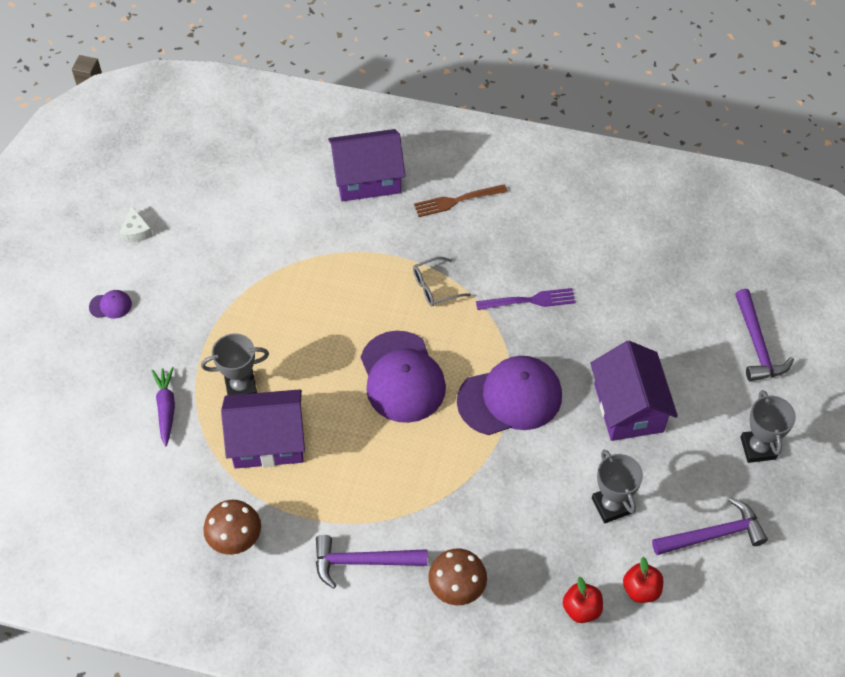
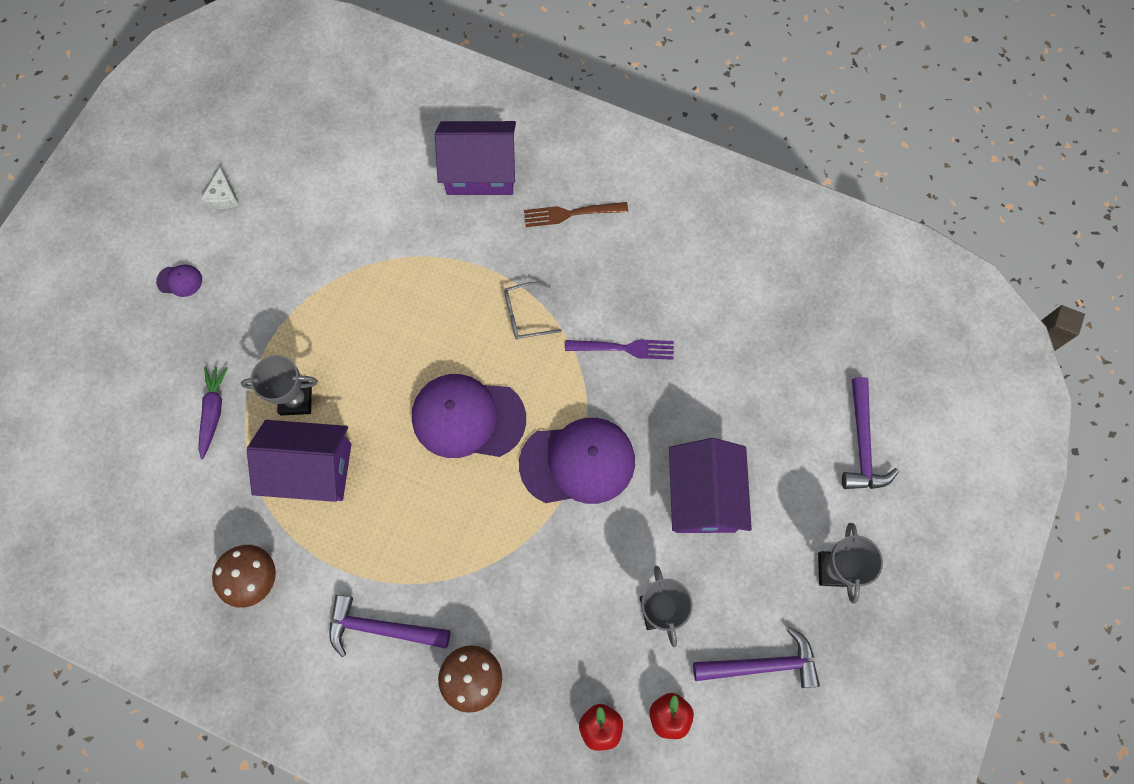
camera: 10 degrees right, 15 degrees up
(402, 377) = (468, 417): purple cap -> purple cap turned 105 degrees clockwise

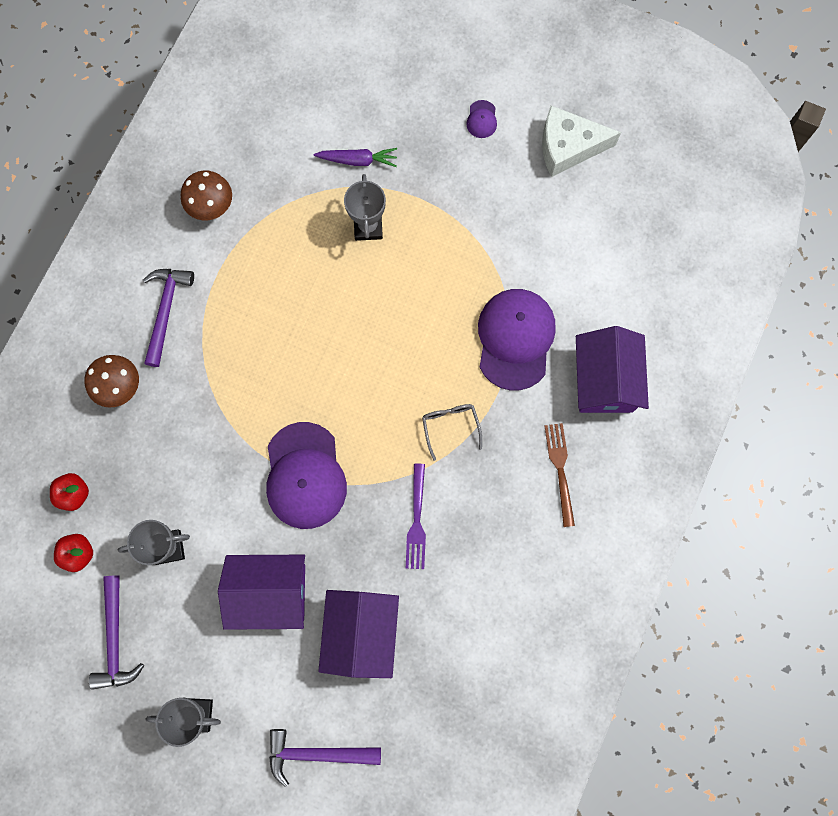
camera: 90 degrees right, 5 degrees up
(223, 196) = (568, 147): white cheese -> white cheese, size x2.01
(311, 469) = (305, 244): purple house -> purple house (361, 633)
(468, 417) = (349, 376): purple cap -> purple cap (515, 339)

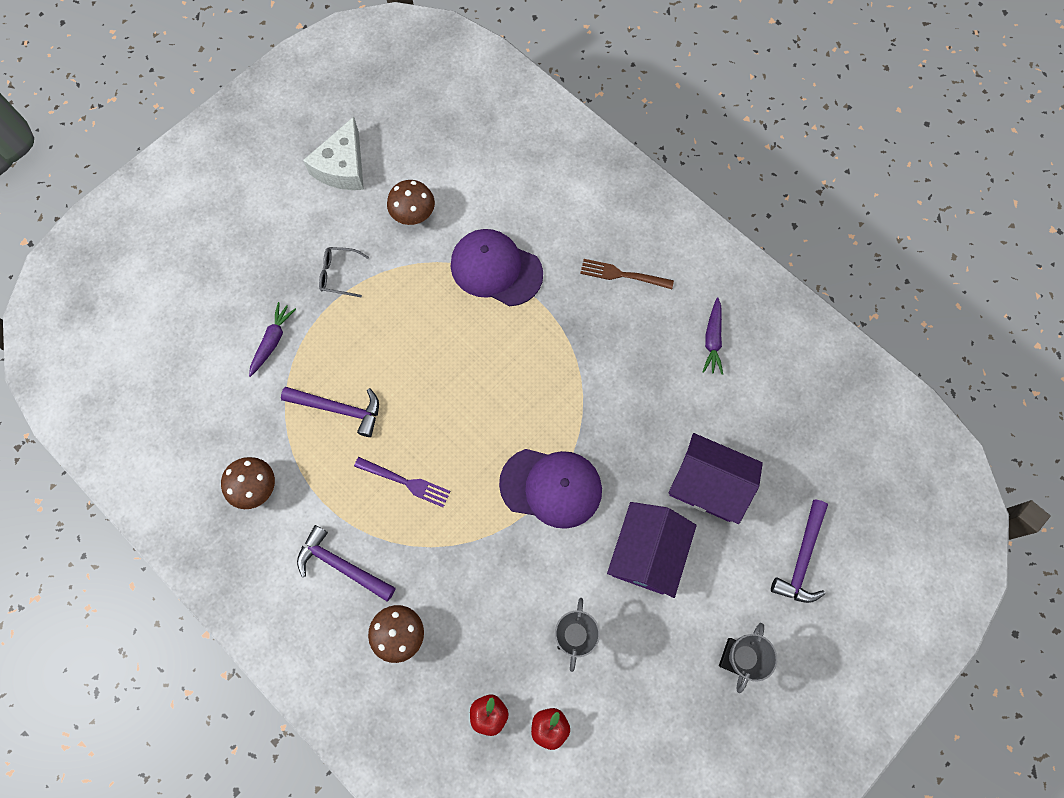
camera: 70 degrees left, 5 degrees down
(115, 639) = (644, 715): purple hammer -> purple hammer (339, 409)
(368, 227) = (341, 354): grey trophy -> none
(416, 520) = (625, 404): purple fork -> purple fork (405, 482)
(450, 427) = (553, 348): grey glasses -> grey glasses (340, 274)
(482, 119) = (284, 225): purple cap -> none
(522, 589) = (712, 340): none -> purple carrot
(542, 236) = (414, 216): none -> brown mushroom
(604, 380) = (559, 213): purple house -> none

